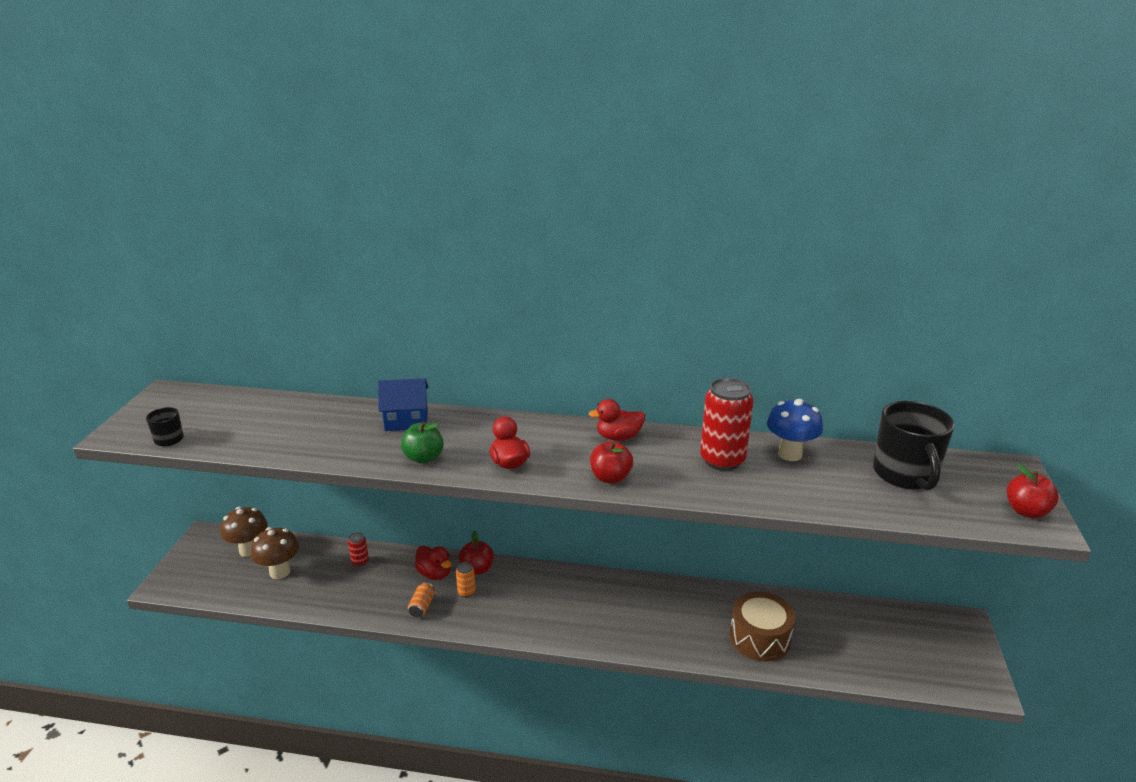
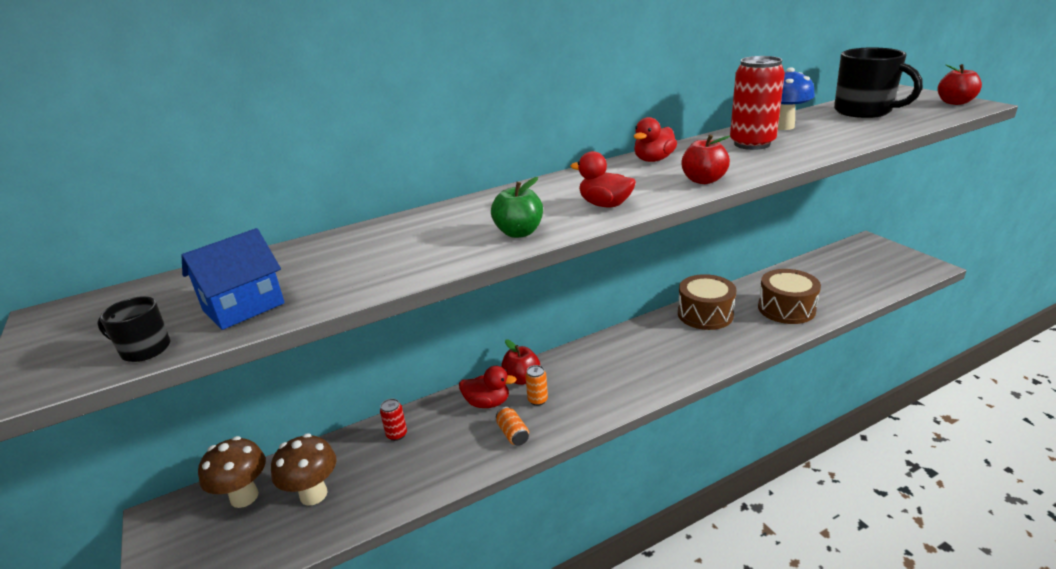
camera: 35 degrees left, 0 degrees up
(406, 421) = (444, 219): blue house -> blue house (244, 307)
(681, 600) = (705, 314): none -> brown drum

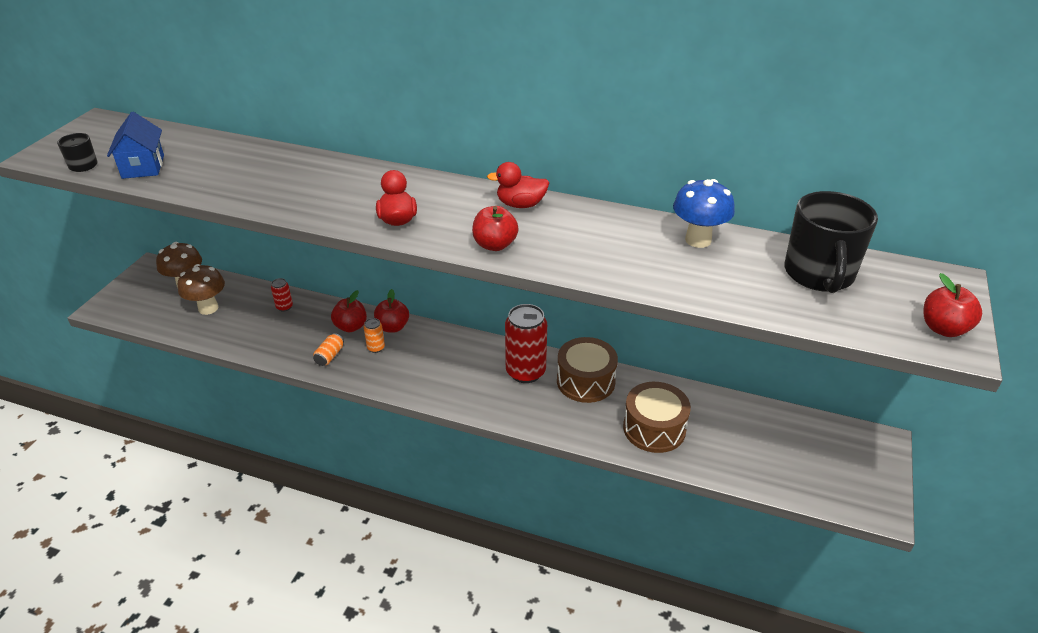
camera: 45 degrees right, 10 degrees up
(244, 307) = (143, 166): blue house -> blue house turned 75 degrees clockwise
(487, 403) = (351, 326): red duck -> red apple
(519, 233) = (315, 206): green apple -> none
(752, 144) = (621, 239): red can -> red can (525, 372)

